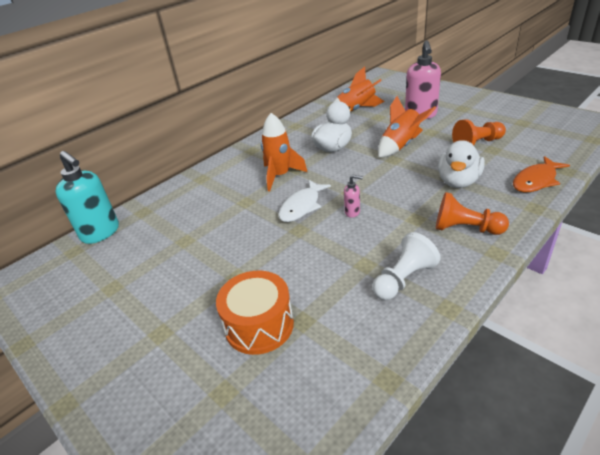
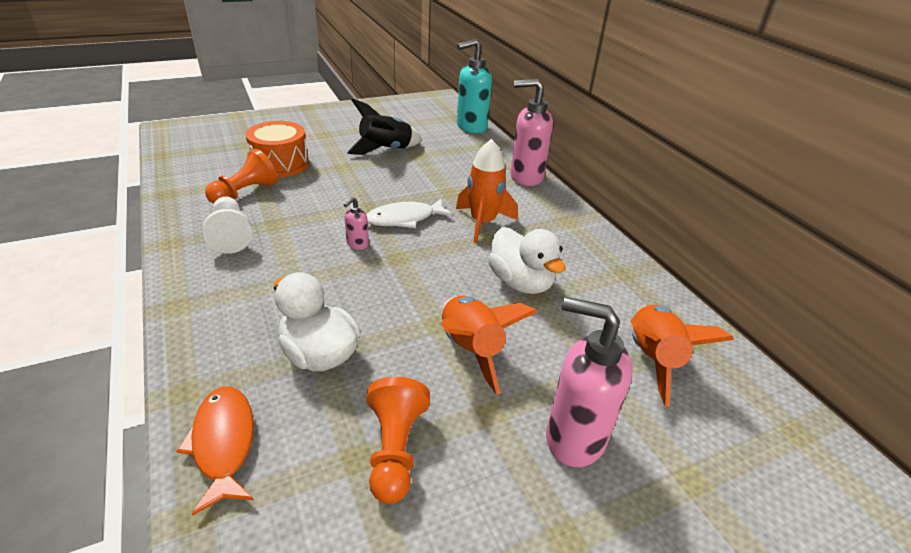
camera: 105 degrees right, 0 degrees up
(182, 265) = (386, 150): none -> black rocket
(198, 178) = (525, 177): none -> pink soap dispenser
(302, 206) = (404, 219): white fish -> white fish turned 75 degrees counterclockwise
(465, 228) = (234, 306): orange pawn -> orange pawn (245, 193)

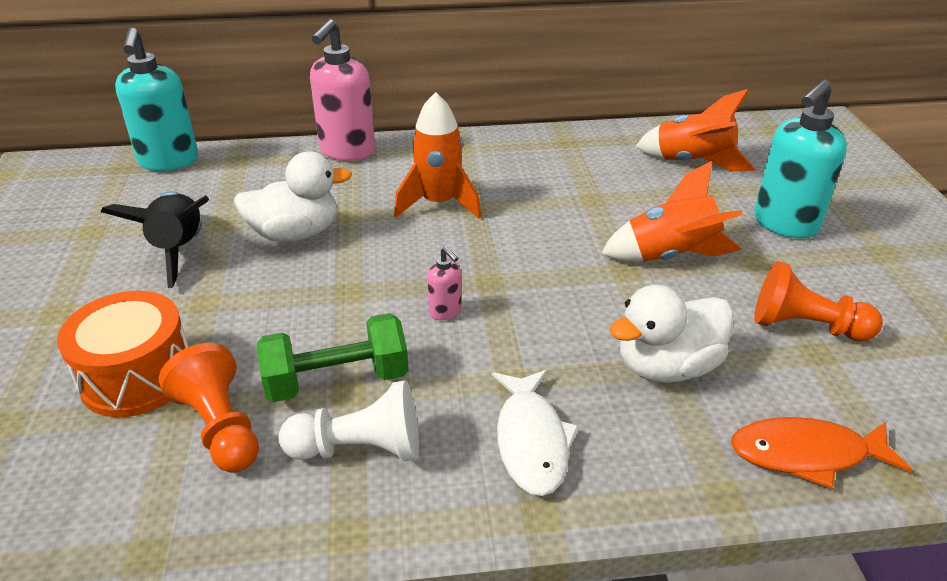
camera: 70 degrees left, 0 degrees up
(284, 218) = (337, 380): none -> green dumbbell
(404, 219) = (399, 262): white fish -> white fish (531, 440)
(520, 282) = (567, 203): white duck -> white duck (295, 234)
(573, 437) = (784, 224): pink soap dispenser -> turquoise soap dispenser

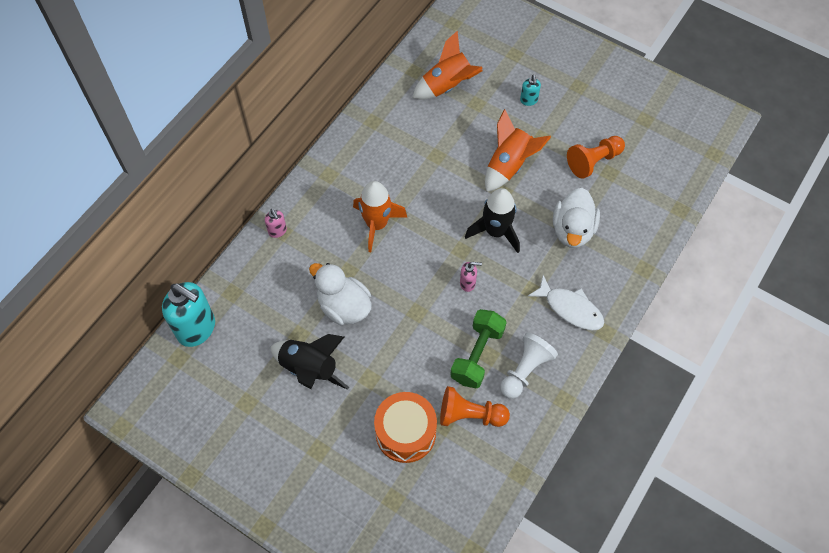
camera: 50 degrees left, 25 degrees up
(295, 234) = (344, 306): white duck -> white duck turned 75 degrees counterclockwise
(347, 152) = (277, 231): pink soap dispenser -> pink soap dispenser, size x0.46
(557, 295) = (495, 231): none -> black rocket
(784, 224) = (528, 101): turquoise soap dispenser -> turquoise soap dispenser, size x0.46
(806, 454) = (649, 227): orange fish -> none

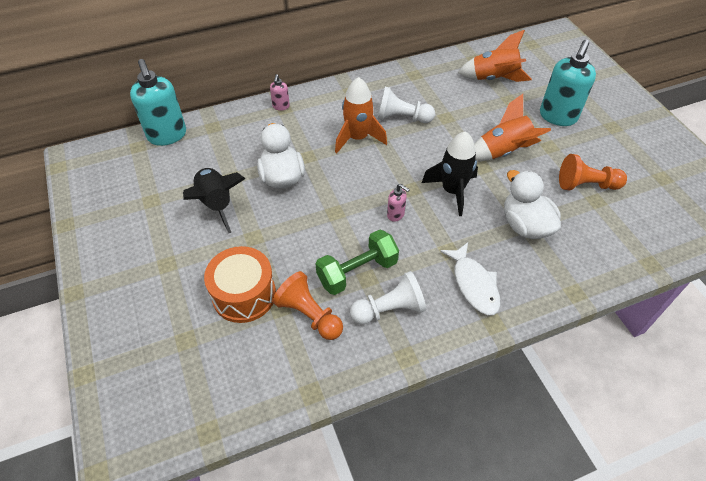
camera: 35 degrees right, 10 degrees down
(398, 179) = (402, 118): none -> white pawn
(528, 101) = (557, 117): turquoise soap dispenser -> turquoise soap dispenser, size x2.19
(572, 230) = (525, 225): white duck -> white duck turned 105 degrees clockwise

